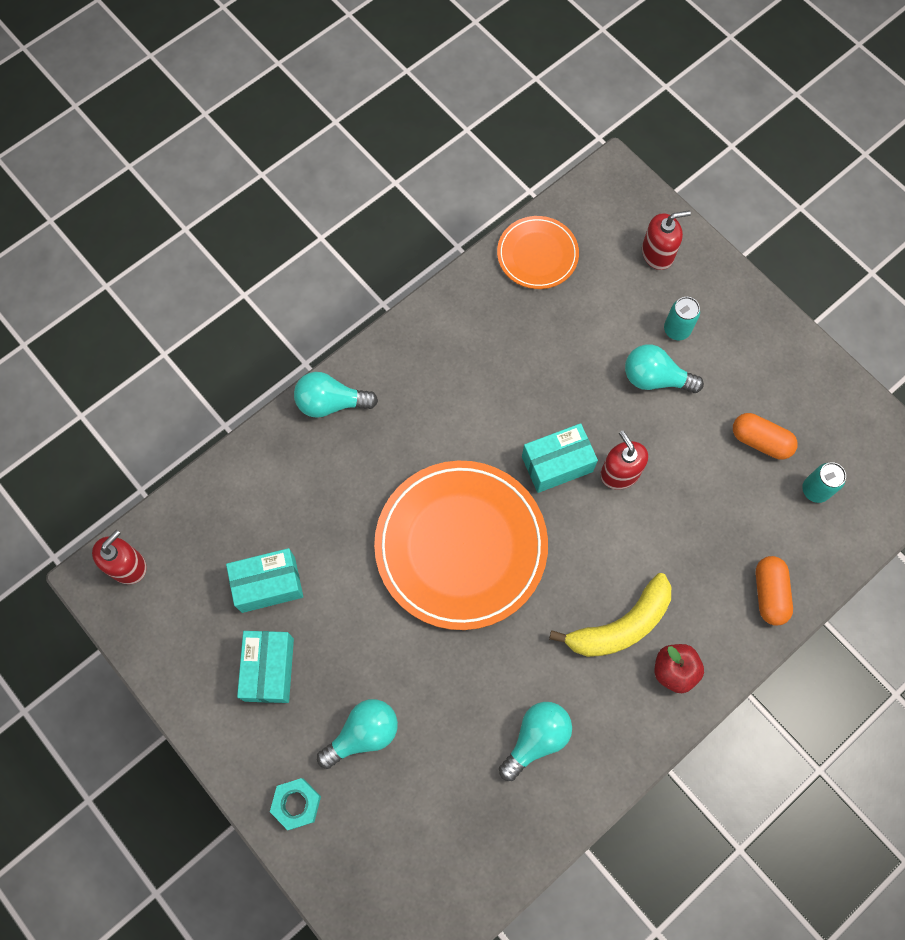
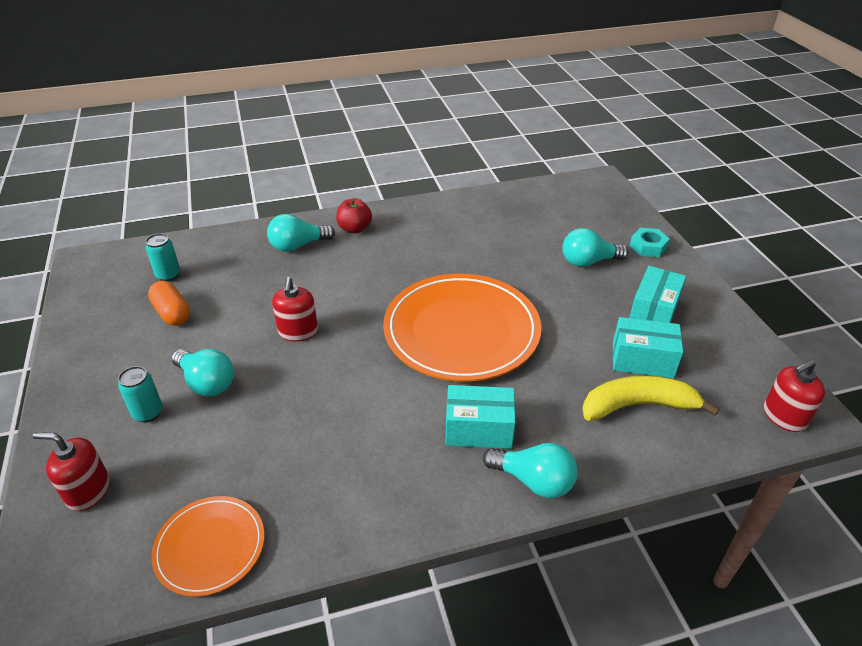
camera: 155 degrees left, 30 degrees down
(536, 738) = (468, 228): turquoise light bulb -> turquoise light bulb (298, 246)
(557, 464) = (344, 354): turquoise box -> turquoise box (478, 429)
(620, 625) = (372, 256): yellow banana -> yellow banana (637, 406)
(769, 593) = (259, 240): orange capsule -> none

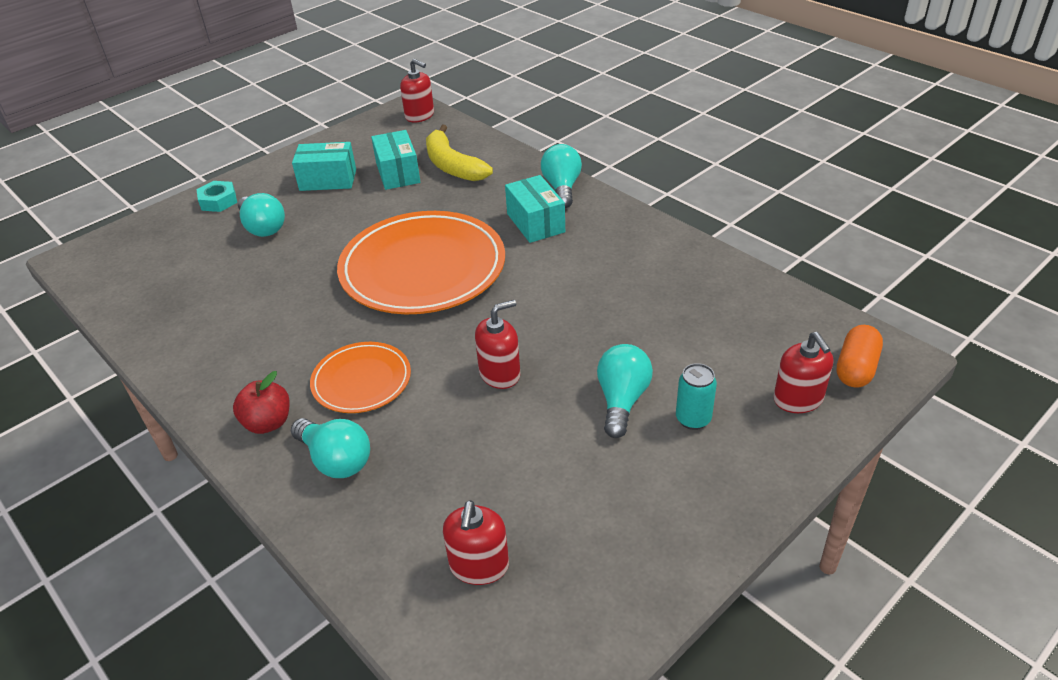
camera: 115 degrees left, 0 degrees up
(168, 275) = (479, 566): turquoise can -> red soap dispenser
(172, 313) = (547, 504): orange capsule -> orange capsule (856, 368)
(210, 547) = (759, 300): orange plate -> orange plate (361, 381)

